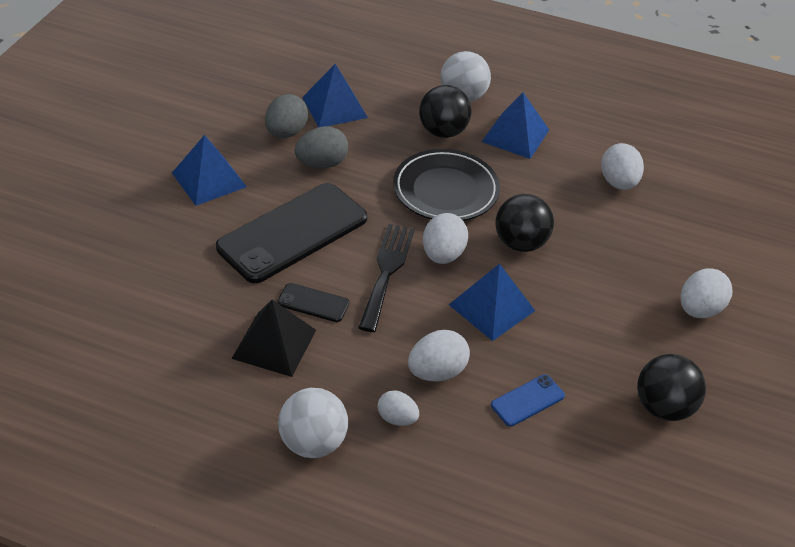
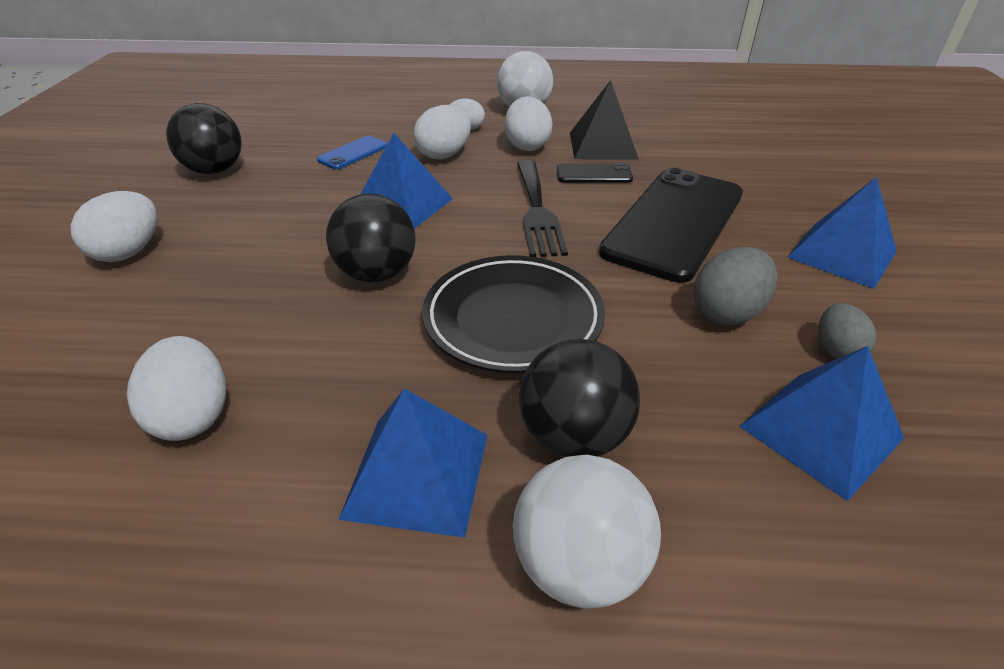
camera: 165 degrees right, 5 degrees down
(286, 132) = (836, 350): grey egg -> grey egg, size x0.65
(443, 255) = (479, 239): white egg -> white egg (527, 146)

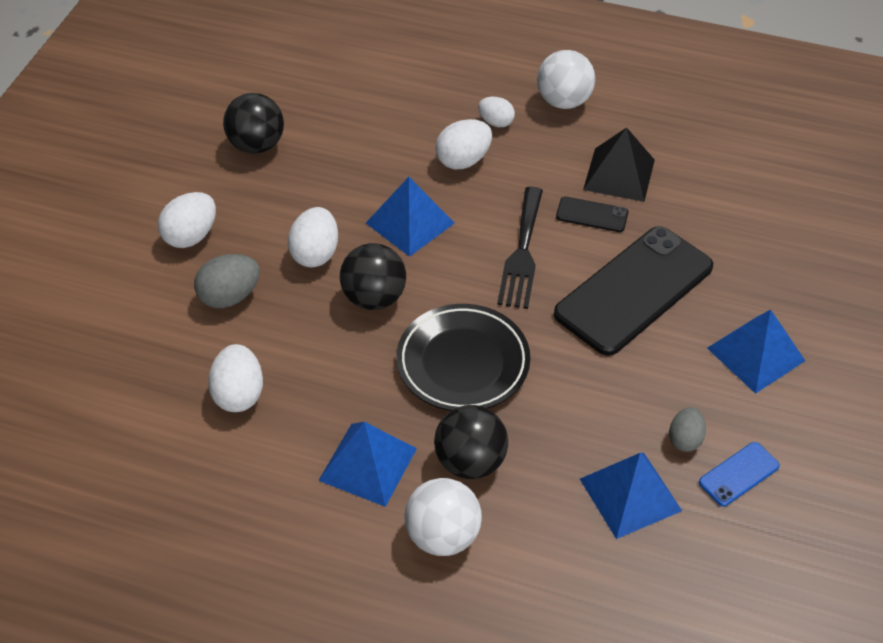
camera: 15 degrees right, 10 degrees up
(353, 153) = (380, 142): blue phone -> blue phone (739, 474)
(527, 146) = (545, 161): white egg -> white egg (315, 253)
(727, 312) = (624, 390): grey egg -> grey egg (230, 296)

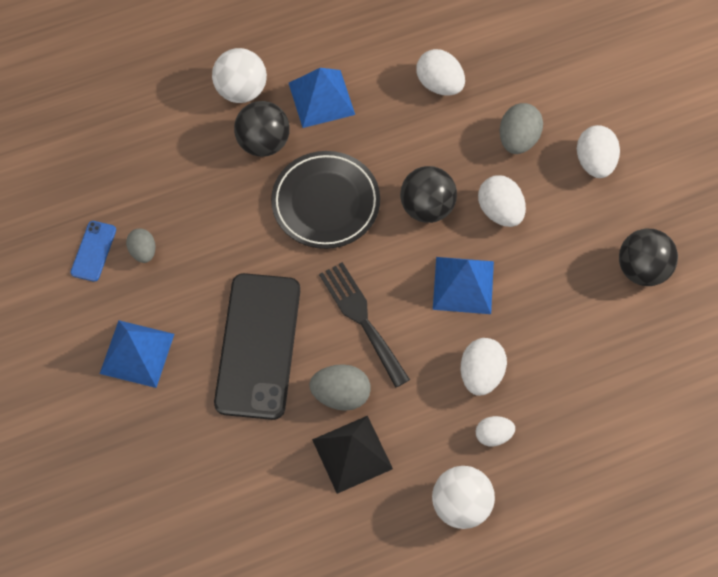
camera: 140 degrees right, 15 degrees up
(592, 215) = (341, 394): black phone -> grey egg
(630, 494) = (152, 190): blue pyramid -> none

